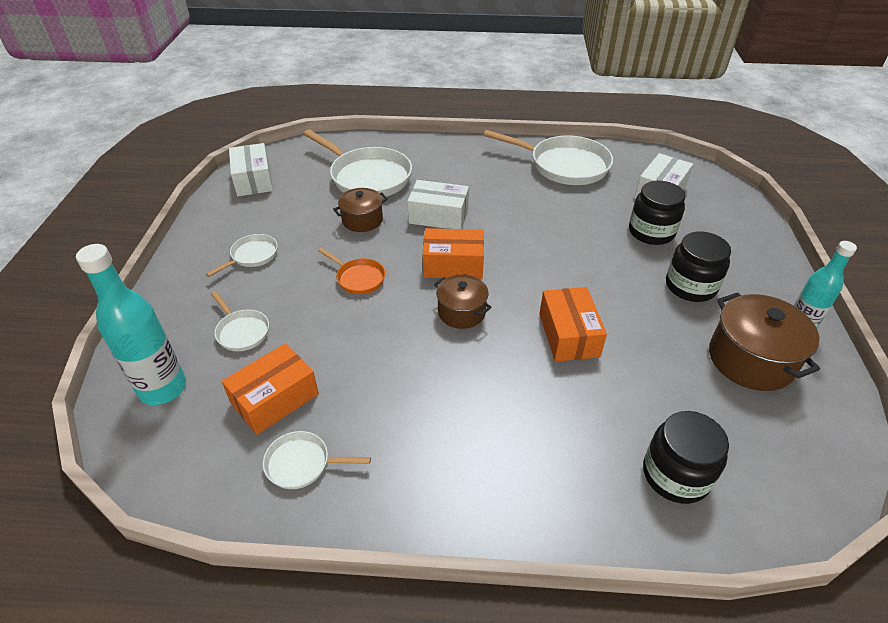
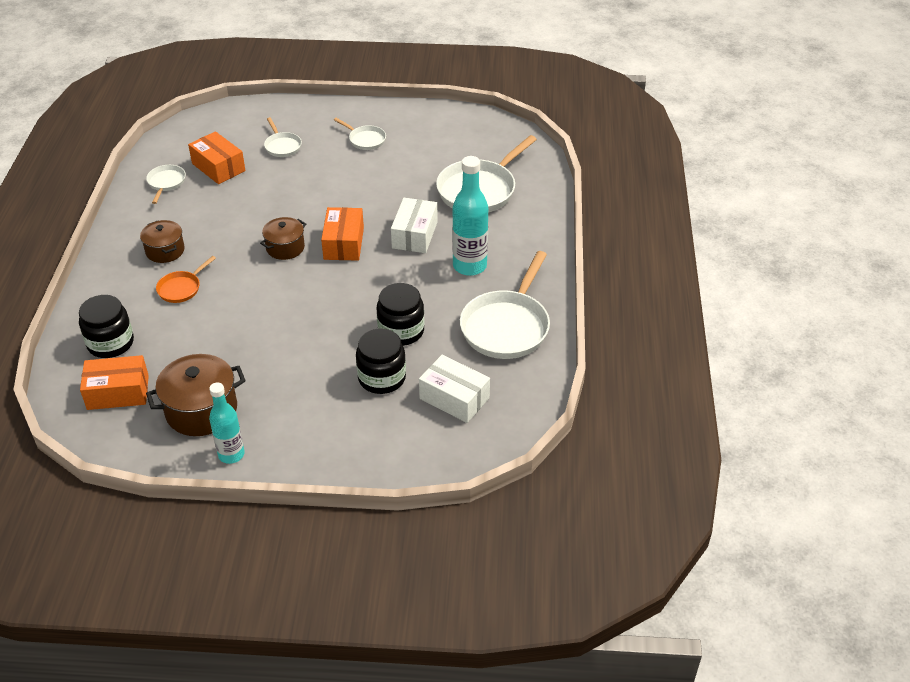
camera: 90 degrees right, 0 degrees up
(163, 388) = (237, 123): turquoise bottle -> turquoise bottle (469, 266)
(241, 331) = (282, 146): white pan -> white pan turned 75 degrees counterclockwise
(253, 180) = (473, 126): white box -> none
(358, 278) = (332, 193): orange pan -> orange pan (181, 288)
(362, 220) = (410, 191): brown pot -> brown pot (165, 251)
(568, 335) = (250, 305): orange box -> orange box (118, 392)
(690, 286) = (297, 391): black jar -> black jar (401, 331)

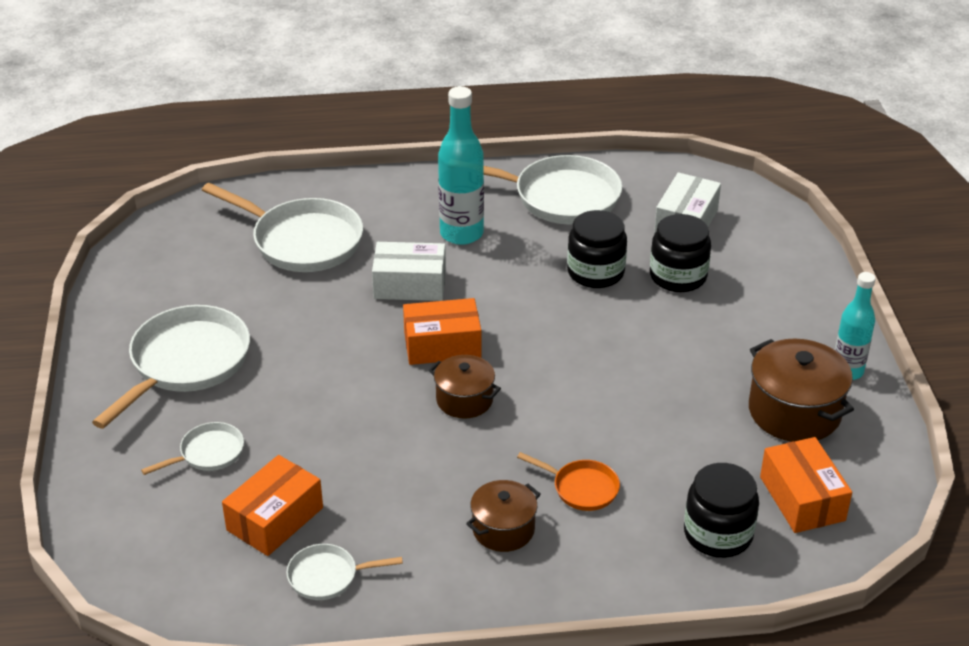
camera: 100 degrees left, 5 degrees down
(365, 140) = (186, 363): white pan -> white pan, size x2.01

